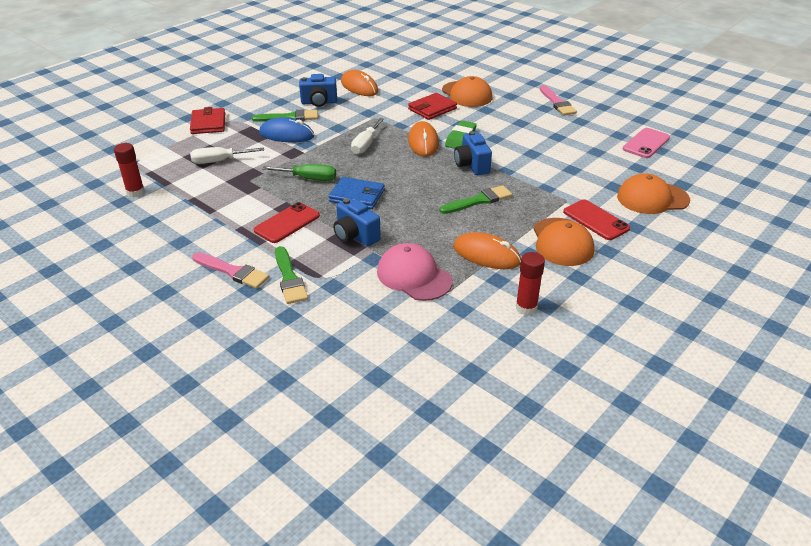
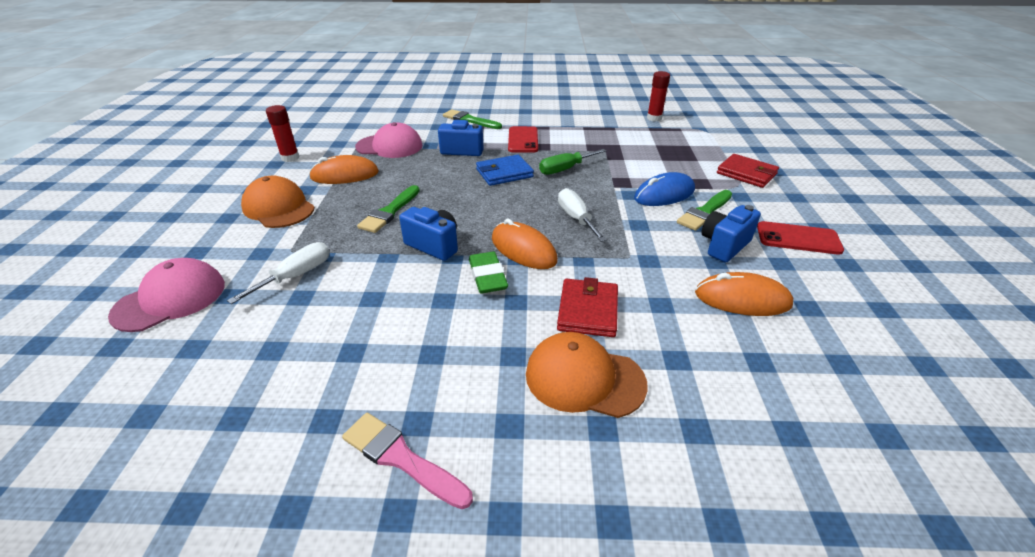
camera: 140 degrees right, 0 degrees up
(219, 161) = (657, 153): white screwdriver -> white screwdriver (296, 276)
(233, 272) = (507, 112): pink brush -> none
(595, 220) = (247, 241): red phone -> red phone (798, 238)
(646, 143) = (174, 419): pink phone -> none
(652, 198) = (170, 299): orange cap -> pink cap

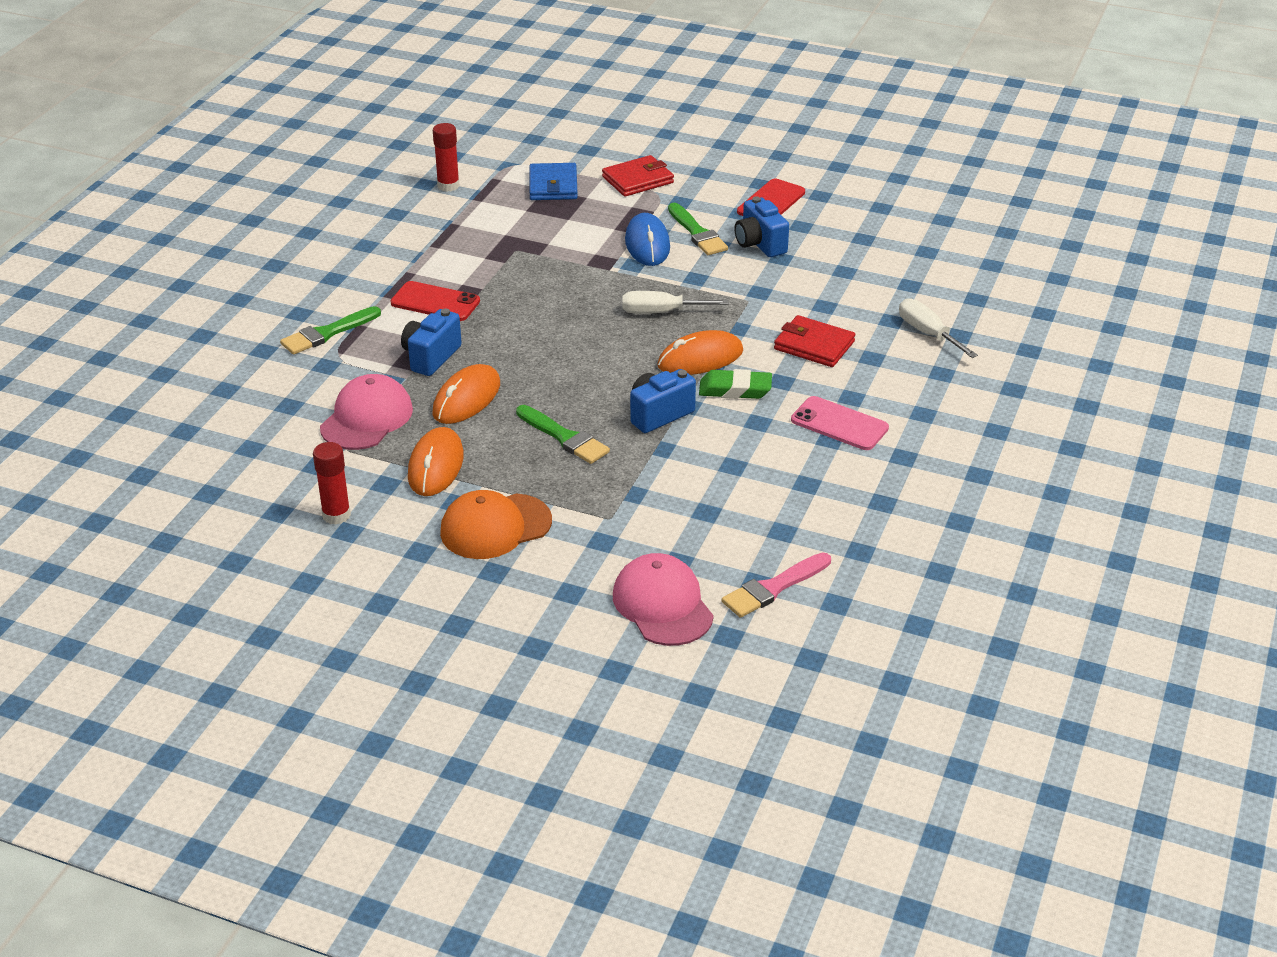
camera: 70 degrees left, 0 degrees up
(296, 276) = (665, 514): white screwdriver -> white screwdriver (928, 333)
(401, 458) = (934, 468): pink brush -> pink brush (773, 588)
(460, 355) = (839, 424): none -> pink phone
(504, 173) = (522, 337): blue wallet -> blue wallet (553, 185)
(565, 169) = (544, 291): green screwdriver -> none
(584, 378) = (892, 368): orange cap -> none
(742, 299) = (838, 264): orange mouse -> orange mouse (466, 399)

